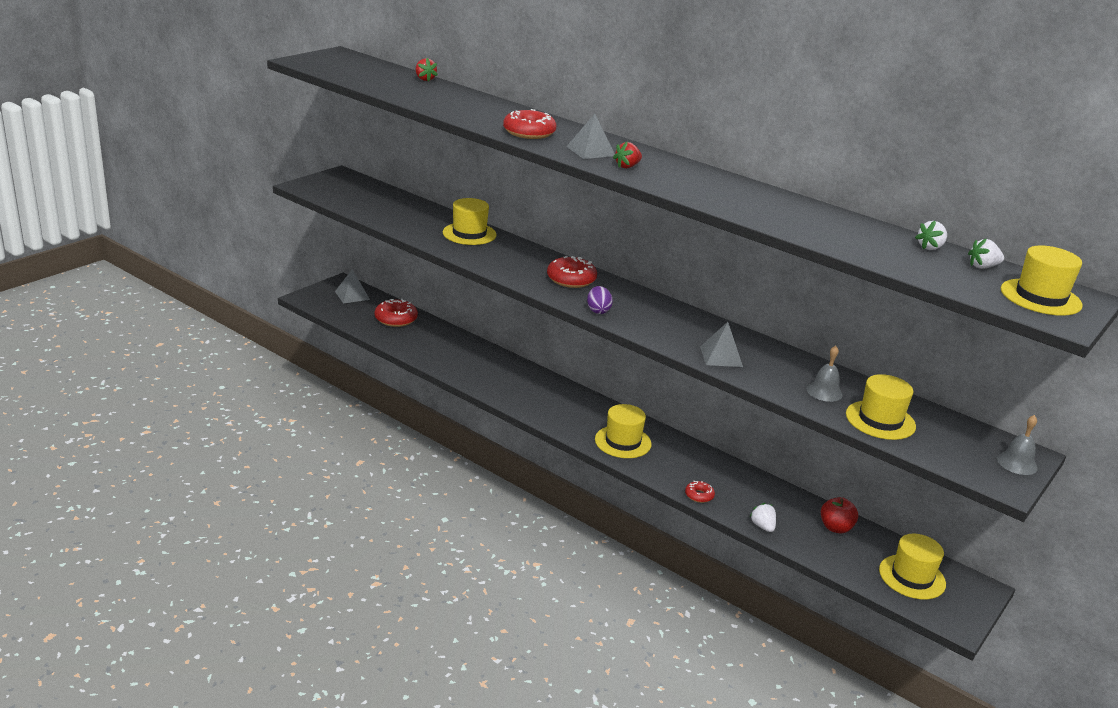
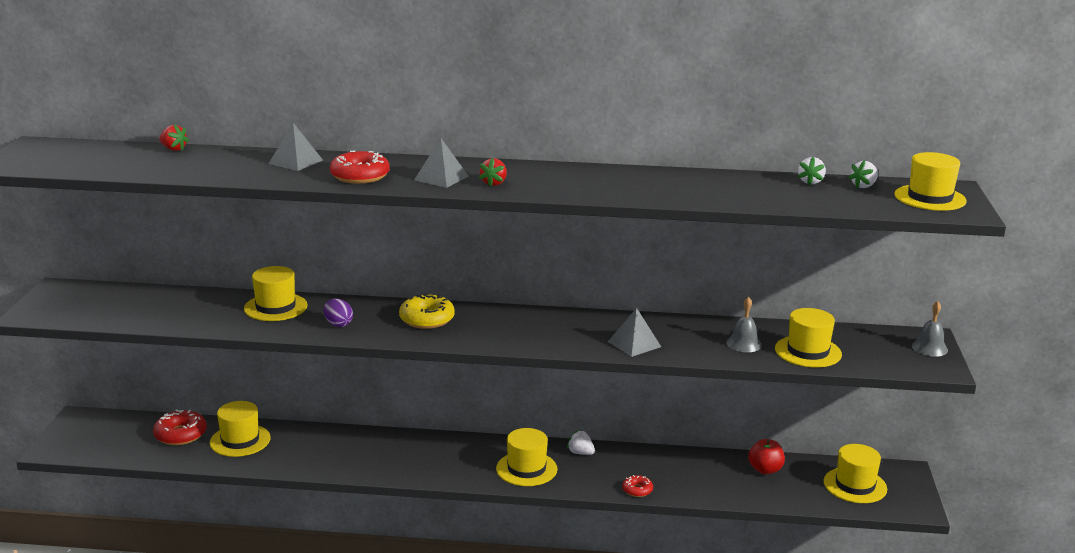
camera: 30 degrees left, 5 degrees down
(352, 295) = (104, 427): grey pyramid -> grey pyramid (295, 162)
(431, 338) = (240, 440): none -> yellow hat
(571, 279) = (427, 319): red donut -> yellow donut
(598, 310) = (486, 341): purple egg -> purple egg (338, 324)
(762, 526) = (712, 494): white strawberry -> white strawberry (580, 453)

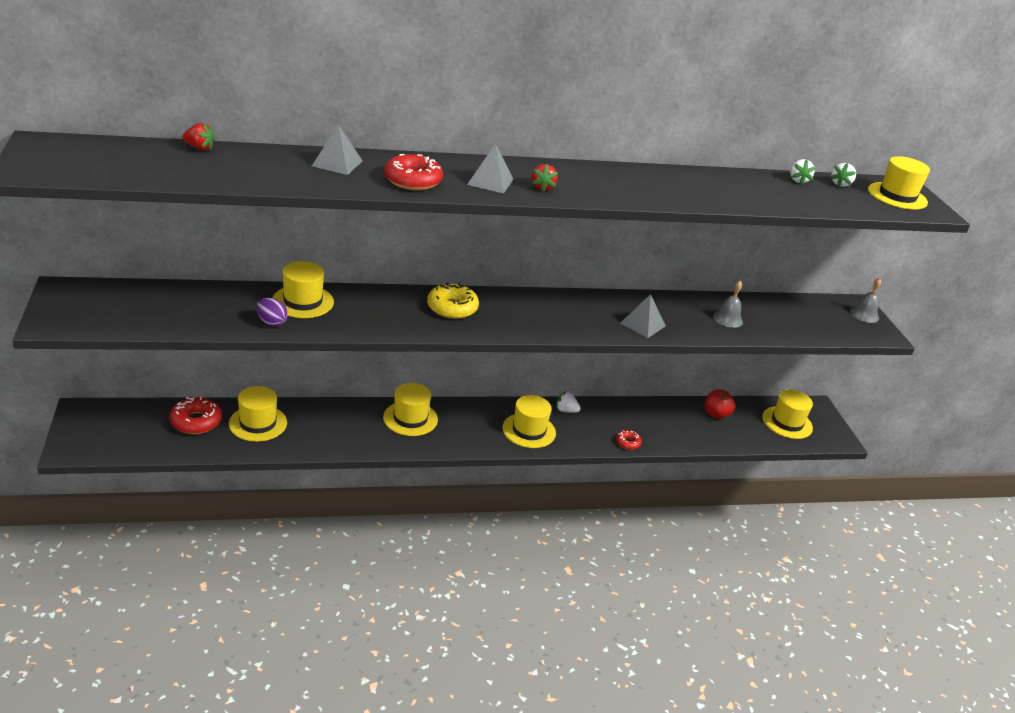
camera: 20 degrees left, 10 degrees up
(338, 324) = (373, 318): purple egg -> purple egg (271, 322)
(808, 351) = (780, 324): yellow hat -> yellow hat (410, 418)

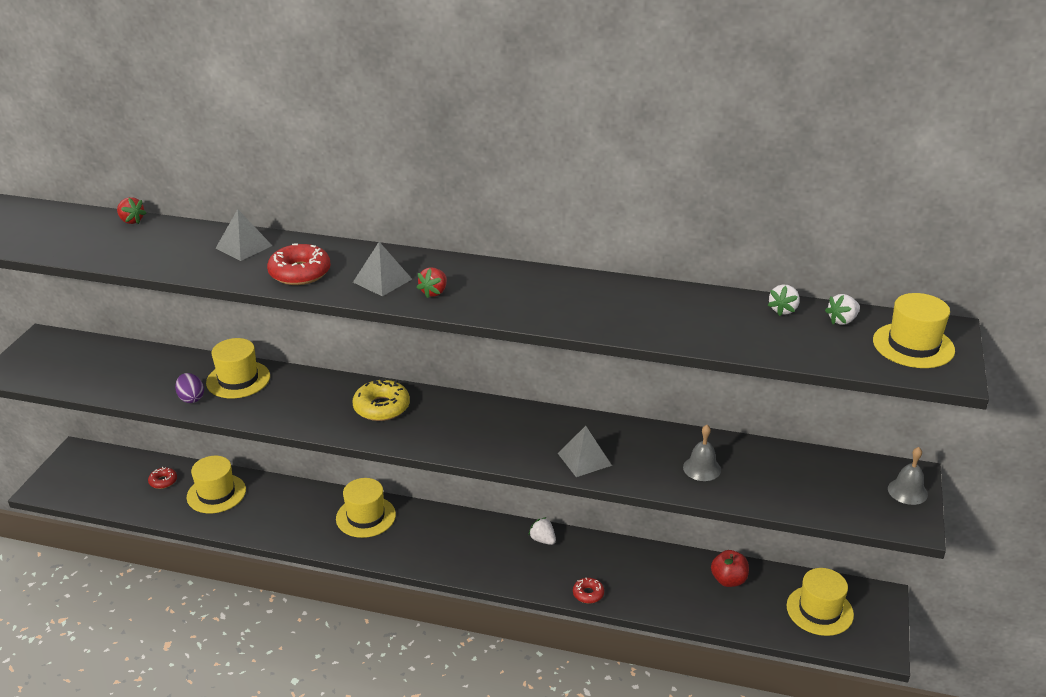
camera: 30 degrees right, 0 degrees up
(196, 421) = (163, 481): red donut -> red donut, size x0.56
(529, 430) = (483, 555): yellow hat -> none

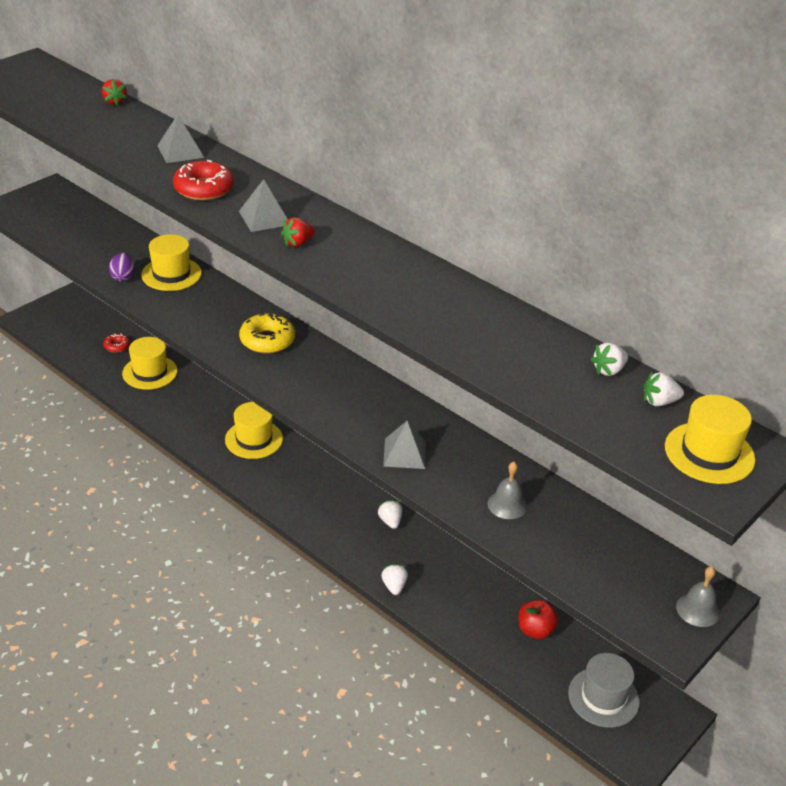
camera: 25 degrees right, 5 degrees up
(588, 594) = (394, 586): red donut -> white strawberry
(819, 610) = (603, 697): yellow hat -> grey hat

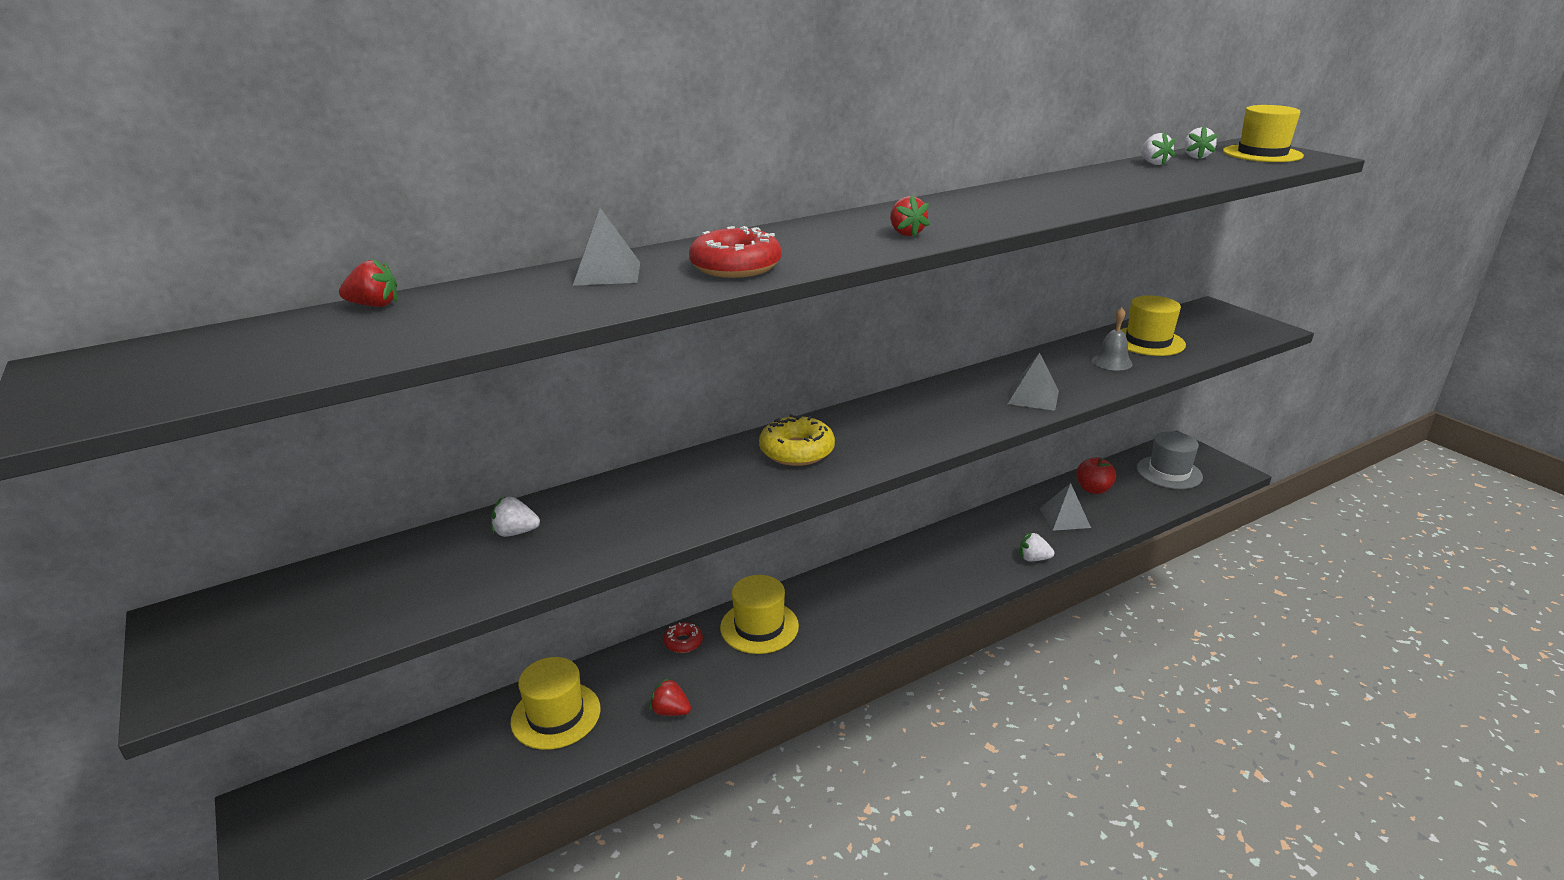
camera: 70 degrees left, 10 degrees down
(117, 346) = (461, 749): red donut -> red donut (683, 642)
(123, 277) = (565, 554): purple egg -> none
(163, 416) = (670, 711): none -> red strawberry
(171, 274) = (589, 509): yellow hat -> yellow hat (1148, 341)
(264, 218) = (835, 243): grey pyramid -> grey pyramid (1064, 518)
(390, 521) = (935, 545): white strawberry -> white strawberry (515, 532)
(697, 609) = (1230, 315): grey bell -> none

